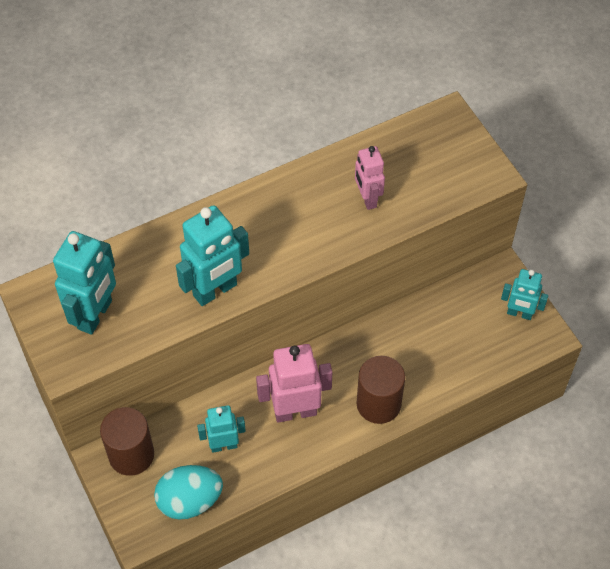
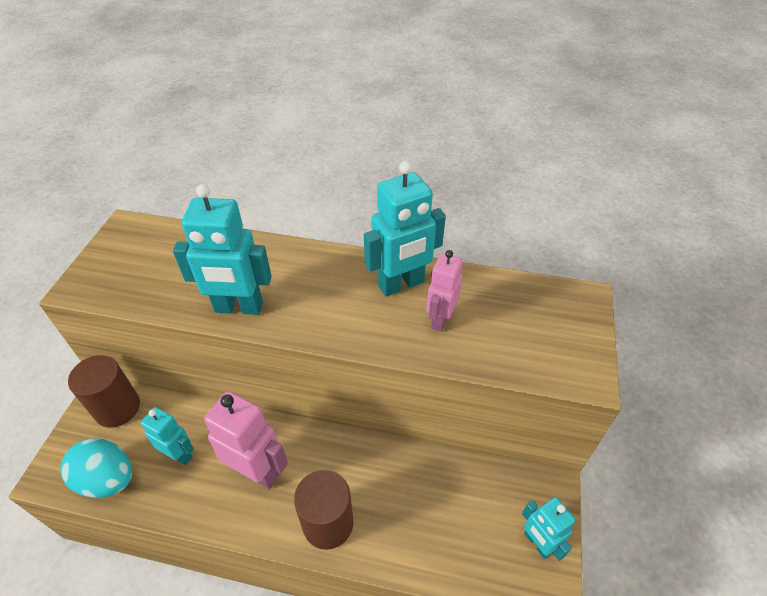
camera: 40 degrees right, 10 degrees down
(95, 315) = (141, 267): turquoise robot -> turquoise robot (401, 285)

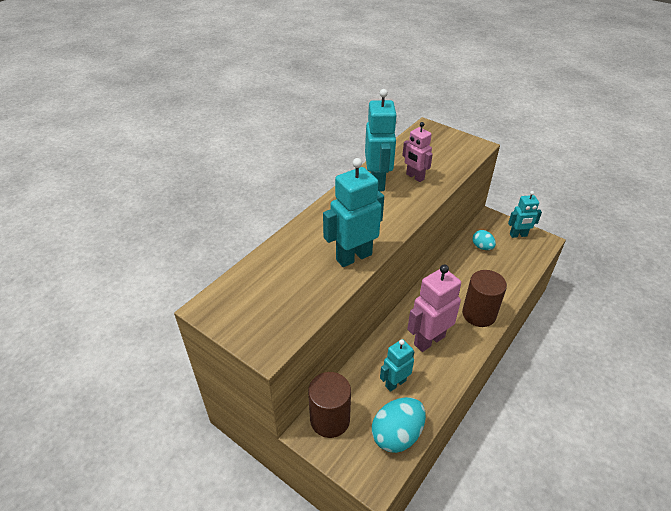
camera: 65 degrees left, 5 degrees down
(238, 308) = (353, 257): turquoise robot -> turquoise robot turned 150 degrees counterclockwise
(473, 492) = (482, 247): none -> turquoise egg

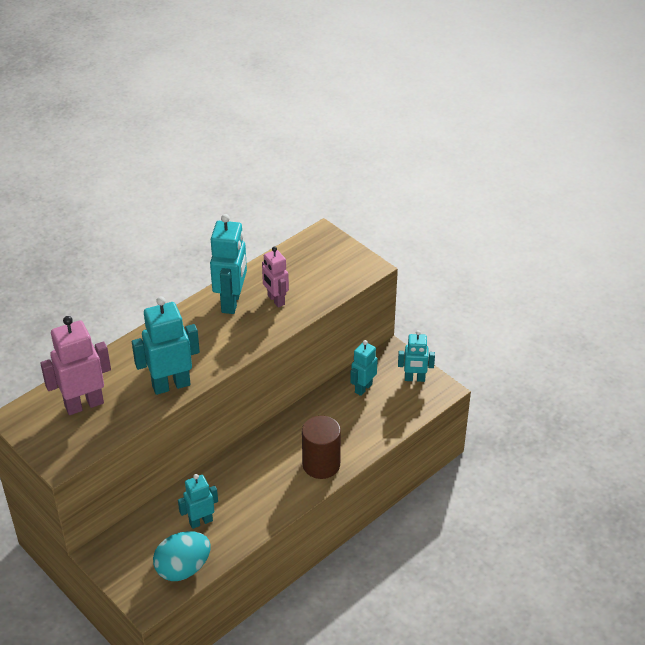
camera: 10 degrees right, 0 degrees up
(330, 419) = (123, 545): brown cylinder -> none
(429, 340) = (254, 484): pink robot -> pink robot (84, 404)
(482, 247) = (363, 388): turquoise egg -> turquoise robot

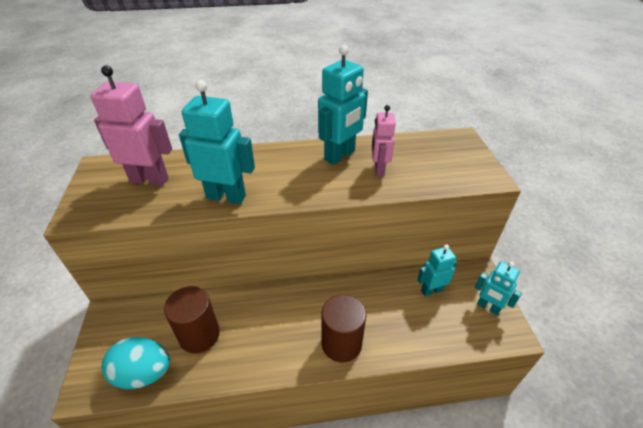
camera: 35 degrees right, 0 degrees up
(200, 521) = (199, 335): turquoise robot -> brown cylinder

